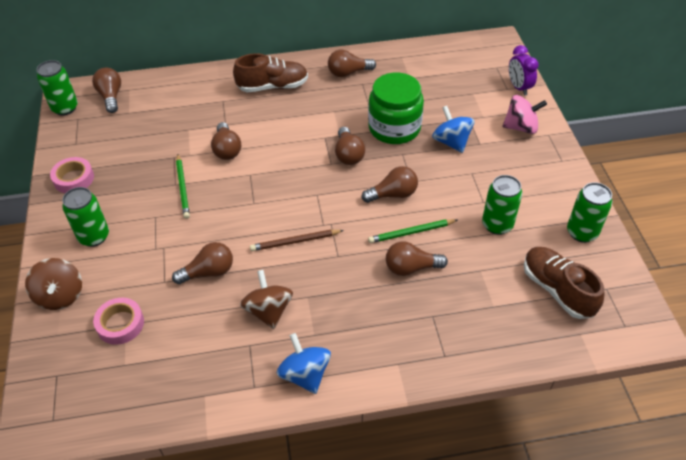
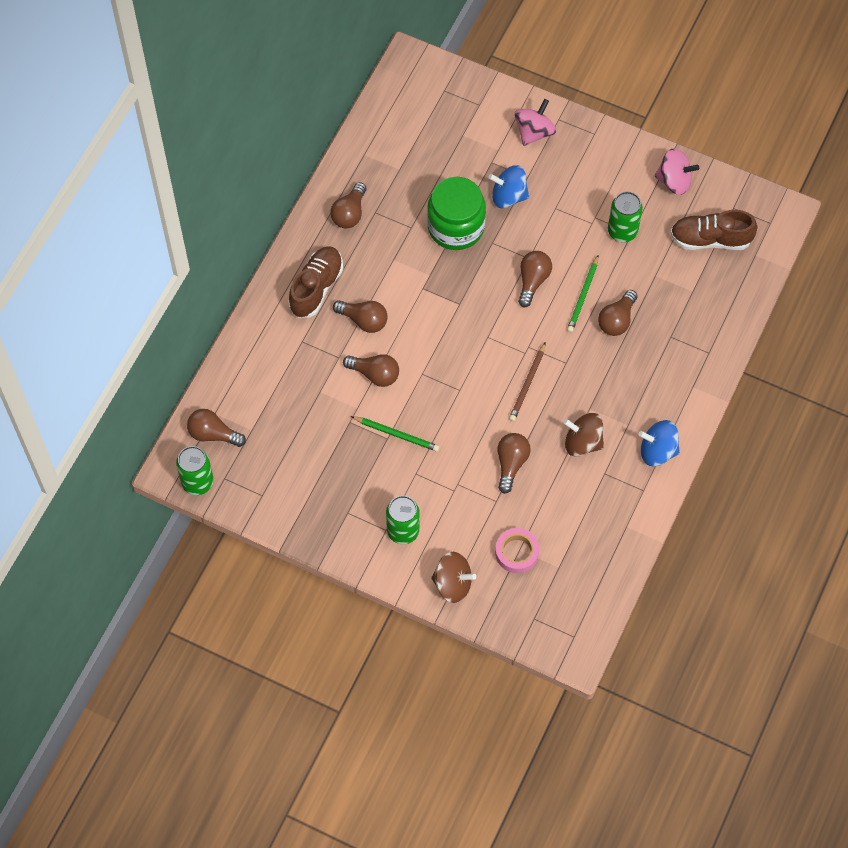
camera: 55 degrees left, 15 degrees up
(74, 179) = (313, 517): pink tape -> none
(348, 154) = (459, 283): brown light bulb -> brown light bulb (363, 320)
(518, 87) = (485, 95): purple clock -> none
(582, 232) = (674, 181): green can -> pink spinning top

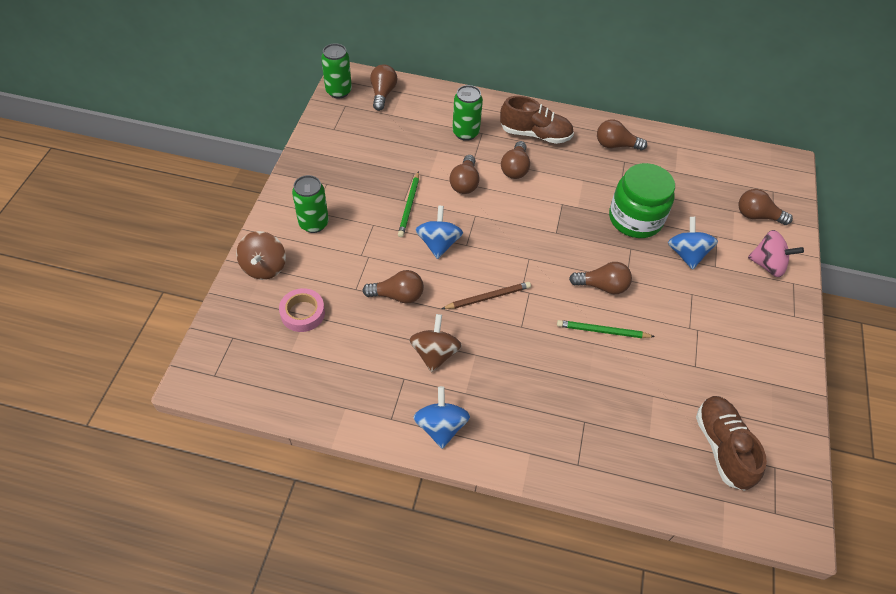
camera: 75 degrees right, 10 degrees down
(453, 415) = (438, 243): none -> blue spinning top
(527, 384) = (488, 297): brown pencil -> brown pencil turned 150 degrees clockwise
(617, 320) = (586, 366): brown light bulb -> brown light bulb (757, 216)
(622, 231) = (692, 357): green can -> green can (465, 133)
(674, 181) = (778, 399): pink spinning top -> none

